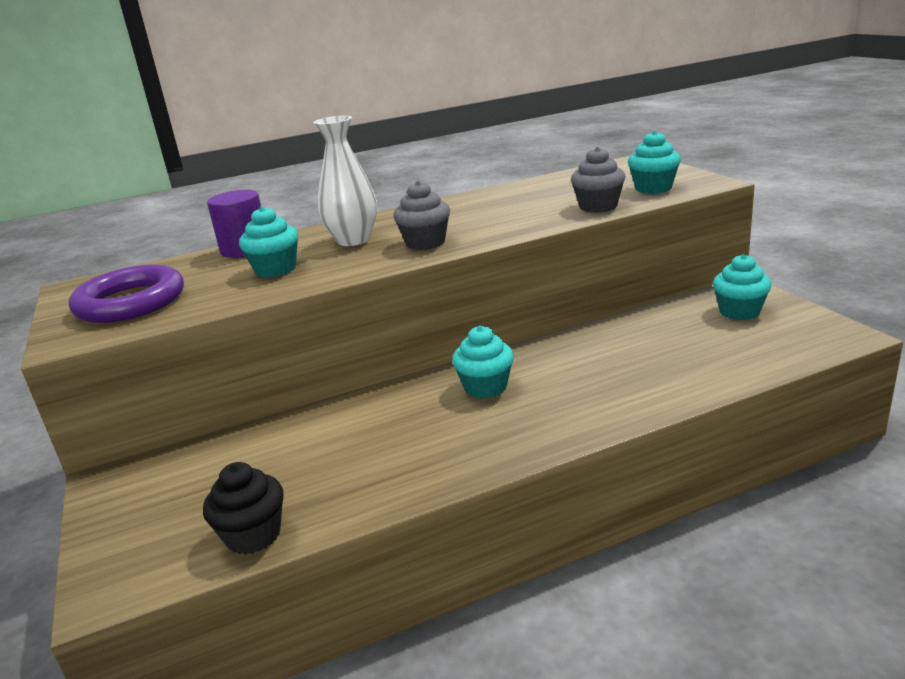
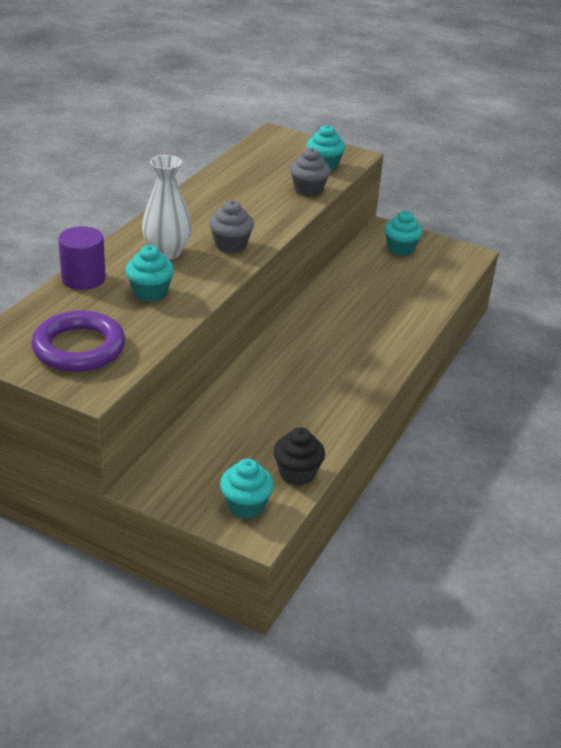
camera: 45 degrees left, 10 degrees up
(485, 387) = (311, 343): turquoise cupcake -> turquoise cupcake (245, 505)

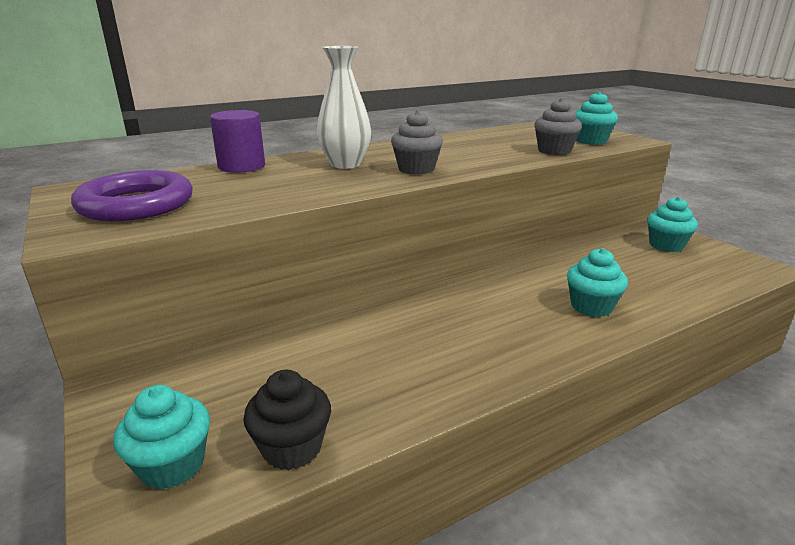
camera: 35 degrees right, 10 degrees down
(150, 292) = (280, 183): turquoise cupcake -> turquoise cupcake (591, 306)

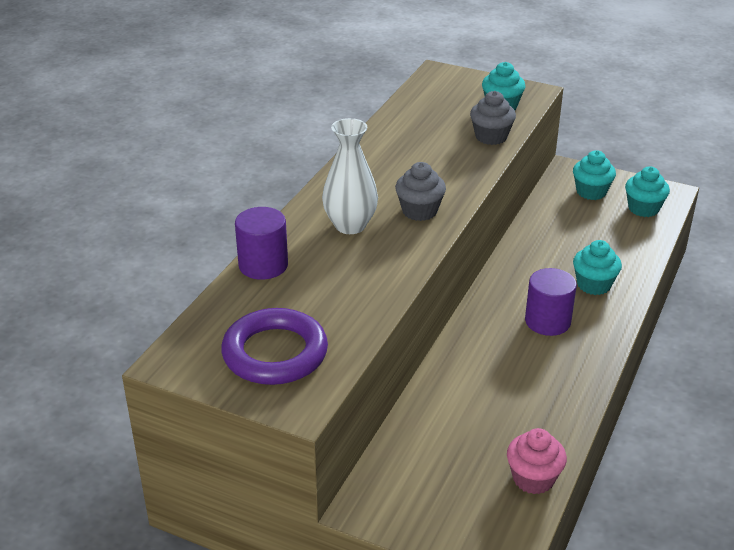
camera: 35 degrees left, 10 degrees up
(172, 465) = (483, 524): turquoise cupcake -> turquoise cupcake (643, 208)
(292, 448) = (533, 478): black cupcake -> pink cupcake
(503, 317) = (547, 321): none -> purple cylinder

